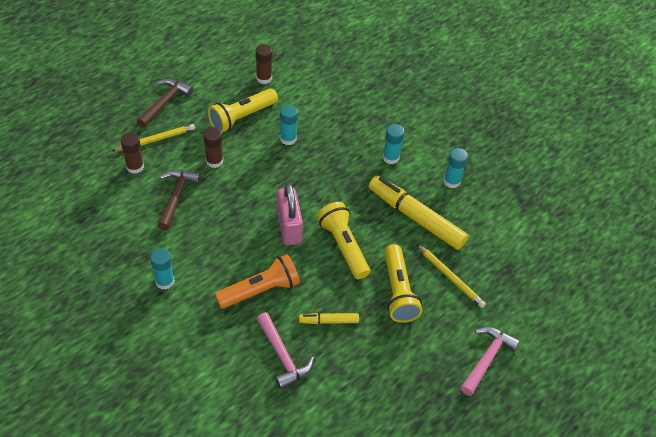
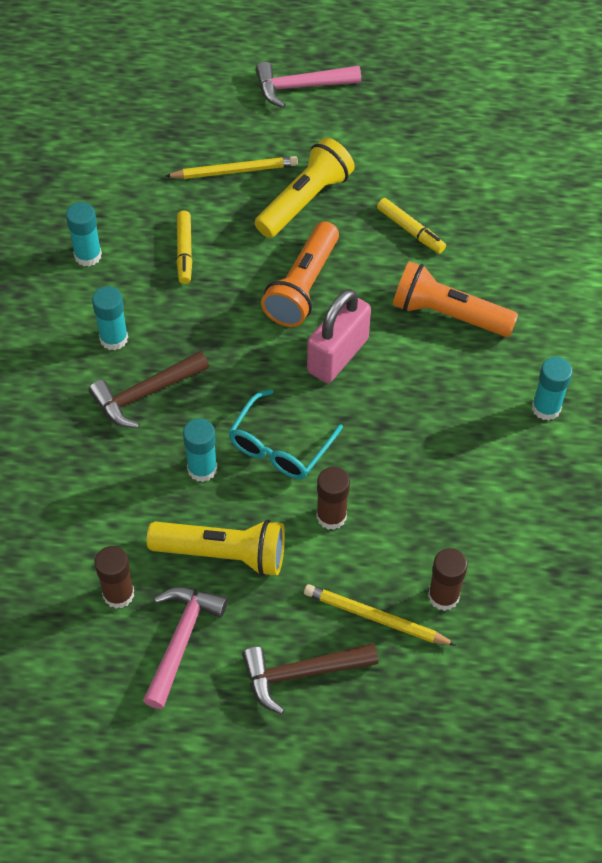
camera: 130 degrees left, 5 degrees up
(176, 197) = (431, 505): brown hammer -> brown hammer (145, 394)
(267, 170) = (280, 446): none -> turquoise glasses
(283, 356) = (494, 236): pink hammer -> pink hammer (181, 640)
(343, 246) = (302, 286): yellow flashlight -> orange flashlight
(416, 218) = (184, 251): yellow marker -> yellow marker, size x0.49
(450, 277) = (234, 171): yellow pencil -> yellow pencil turned 75 degrees clockwise

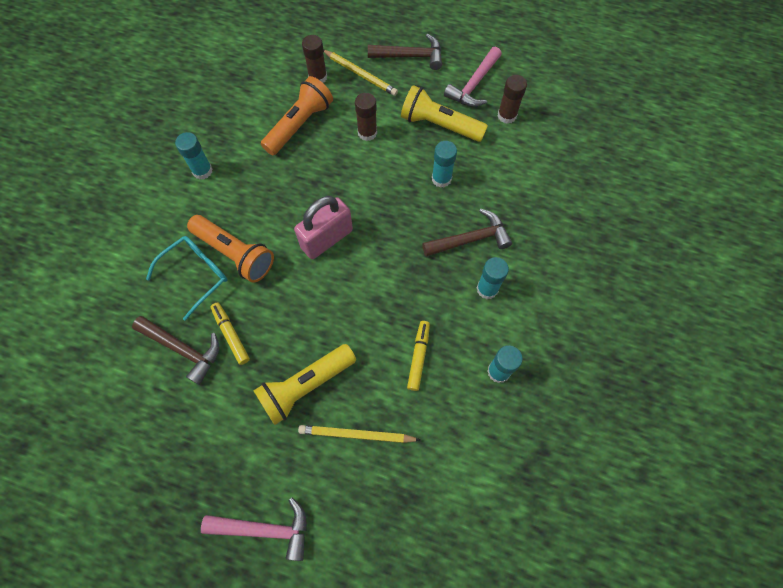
camera: 165 degrees left, 10 degrees up
(280, 446) = (386, 183): turquoise glasses -> turquoise glasses (196, 275)
(302, 286) = (334, 302): orange flashlight -> orange flashlight (299, 125)
(457, 206) = (183, 349): none -> brown hammer

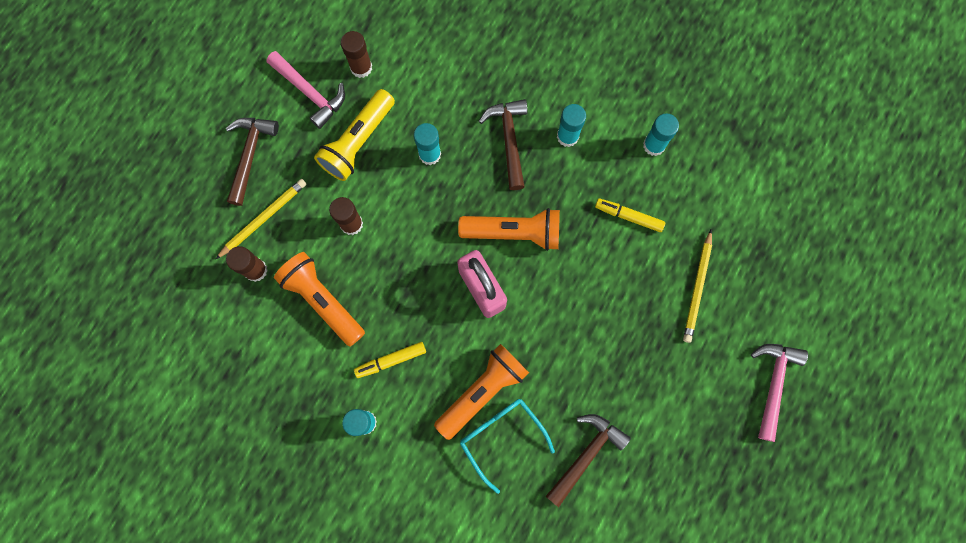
camera: 80 degrees left, 10 degrees up
(231, 335) = (577, 402): yellow marker -> yellow marker (391, 360)
(305, 386) = (643, 331): yellow flashlight -> none
(383, 257) = (514, 233): none -> orange flashlight

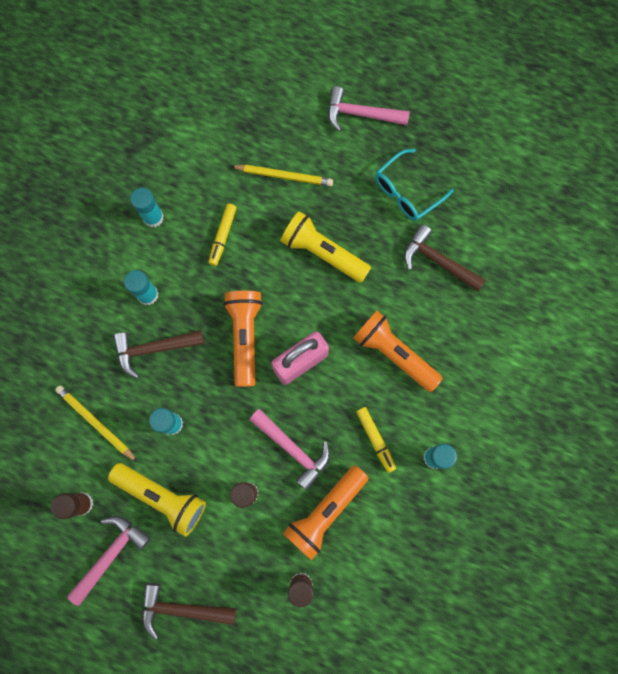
camera: 95 degrees left, 0 degrees up
(263, 219) = (248, 584): yellow pencil -> yellow pencil (96, 423)
(390, 273) = (293, 449): none -> pink hammer
(501, 437) = (432, 333): turquoise glasses -> turquoise glasses (407, 192)
(604, 324) = (323, 252): none -> yellow flashlight

